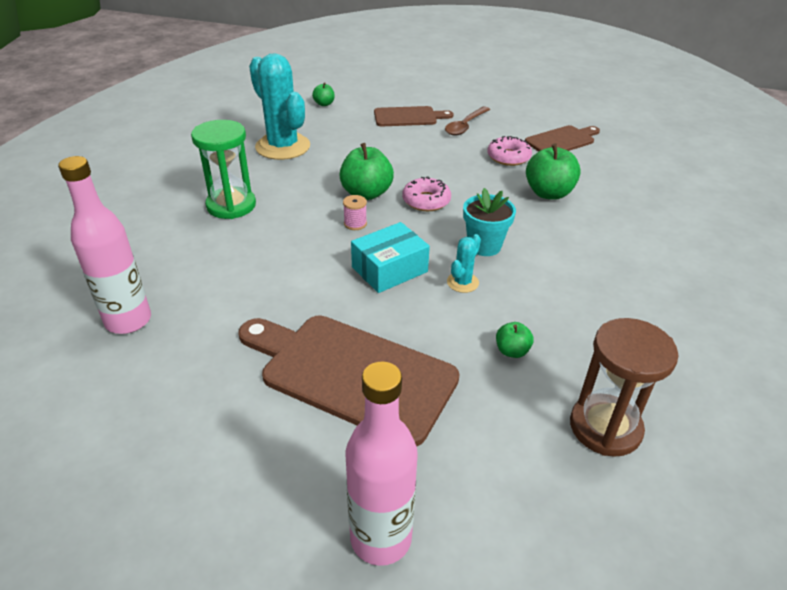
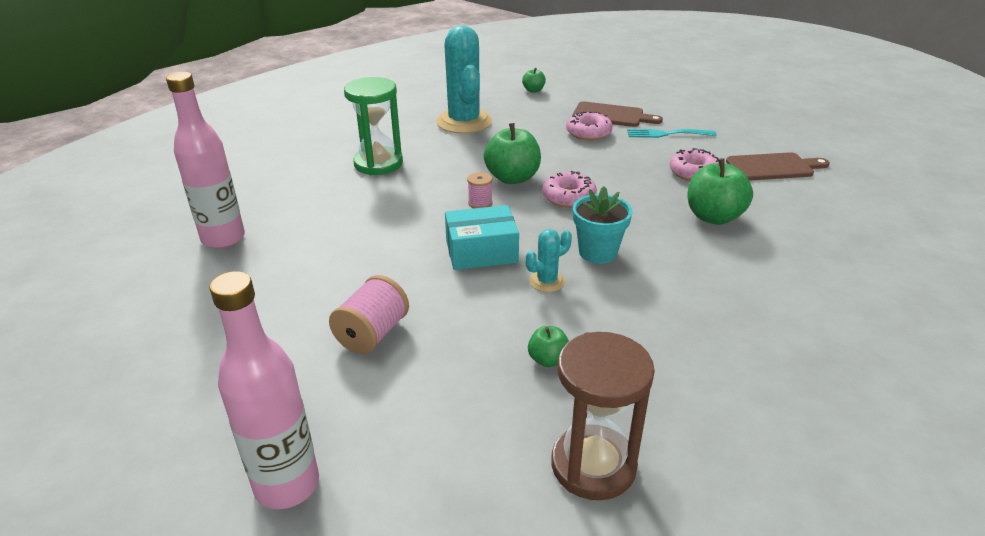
camera: 25 degrees right, 5 degrees down
(351, 374) = (372, 334): brown cutting board -> pink spool
(400, 137) = (588, 133): none -> pink donut
(465, 126) = (667, 134): brown spoon -> turquoise fork

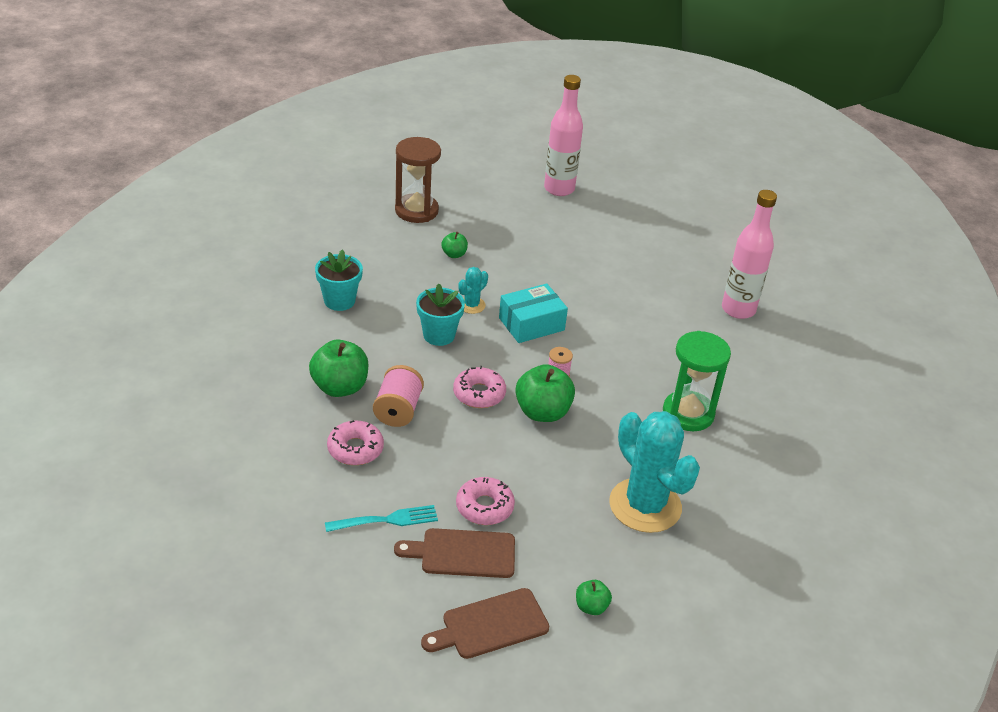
camera: 160 degrees right, 5 degrees up
(372, 334) = (570, 256): pink spool -> pink spool (398, 410)
(725, 308) = (339, 301): none -> turquoise flower pot
(773, 167) = (265, 472): brown cutting board -> brown cutting board (490, 625)

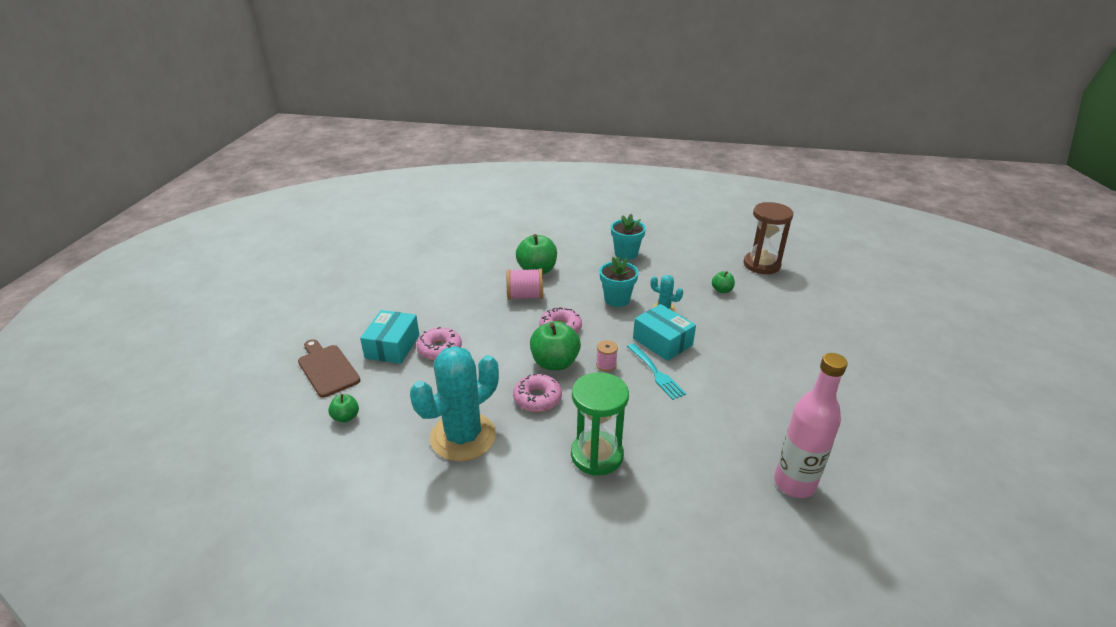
camera: 80 degrees right, 5 degrees down
(355, 449) = (480, 287): pink donut -> pink donut (537, 398)
(385, 520) = (417, 310): turquoise fork -> turquoise fork (655, 372)
(463, 553) = (392, 346): brown cutting board -> turquoise box
(559, 189) = (876, 330): pink bottle -> none

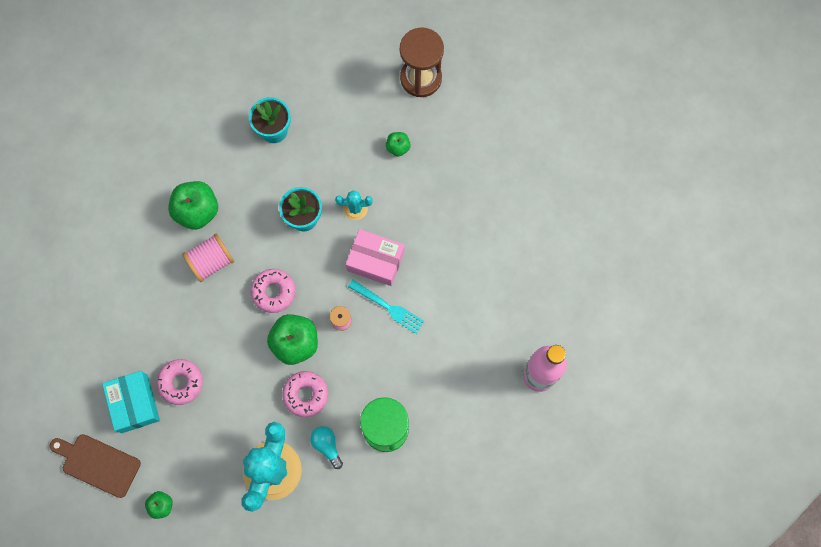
camera: 30 degrees left, 40 degrees up
(529, 442) = (327, 445): none -> turquoise light bulb
(662, 341) = (375, 261): turquoise box -> pink box

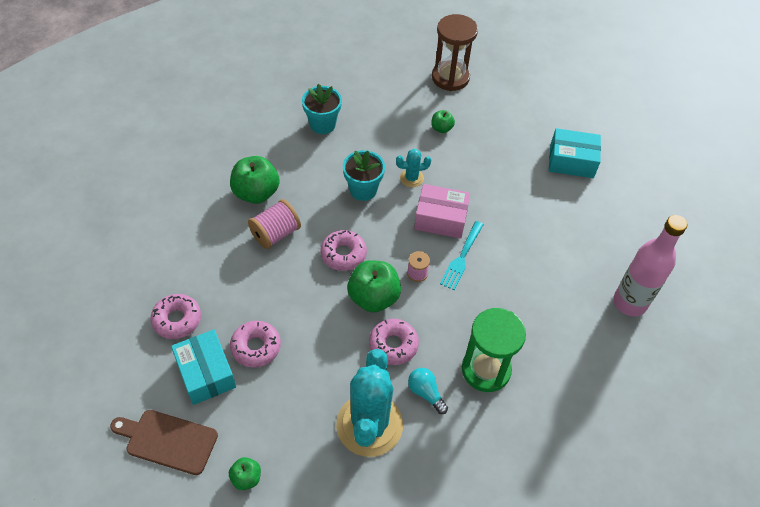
camera: 10 degrees left, 20 degrees down
(112, 346) = (177, 320): none -> pink donut
(388, 307) = (462, 257): turquoise fork -> turquoise fork turned 90 degrees clockwise
(525, 203) = (571, 161): none -> turquoise box

